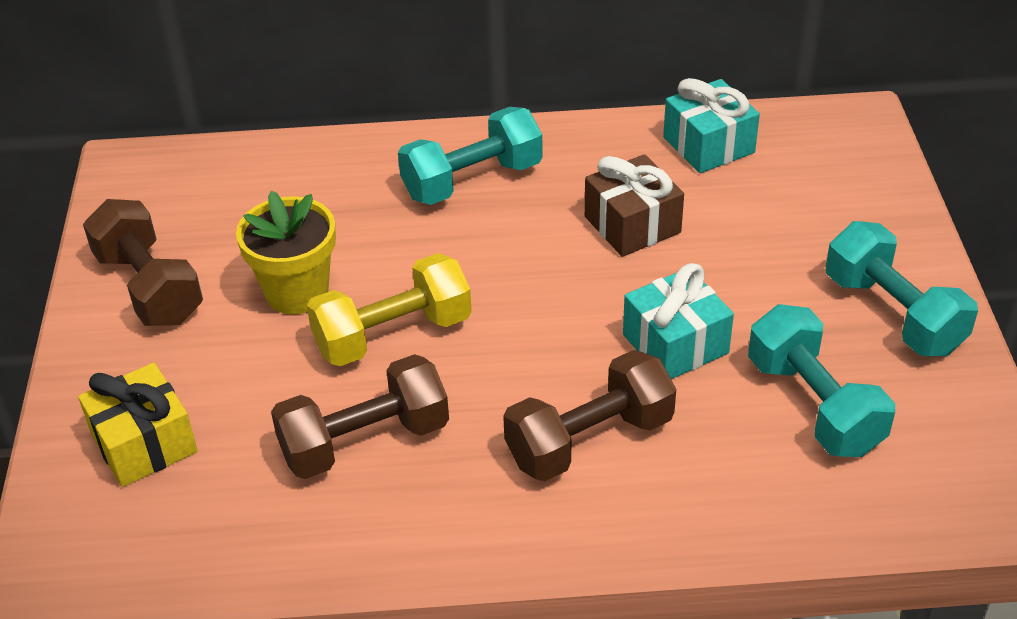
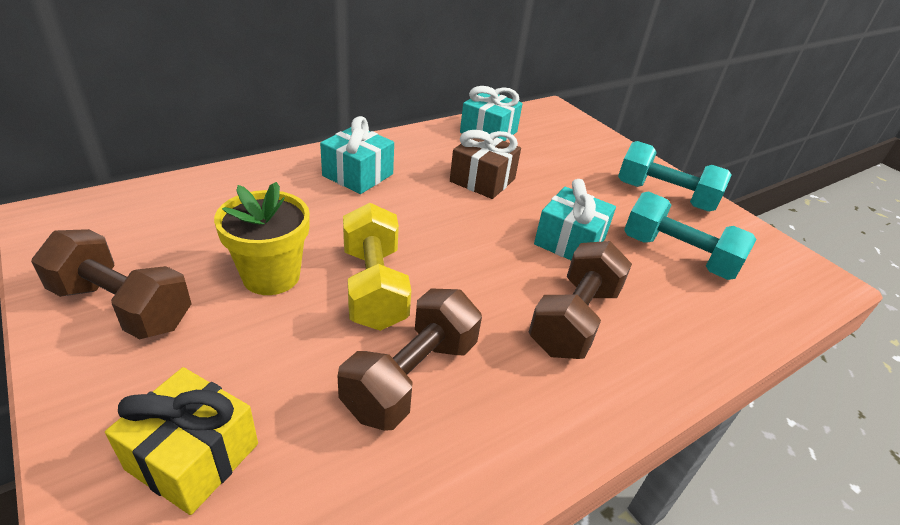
camera: 35 degrees left, 5 degrees down
(393, 335) = (374, 287): yellow dumbbell -> yellow dumbbell turned 45 degrees counterclockwise
(472, 181) = (358, 175): turquoise dumbbell -> turquoise gift

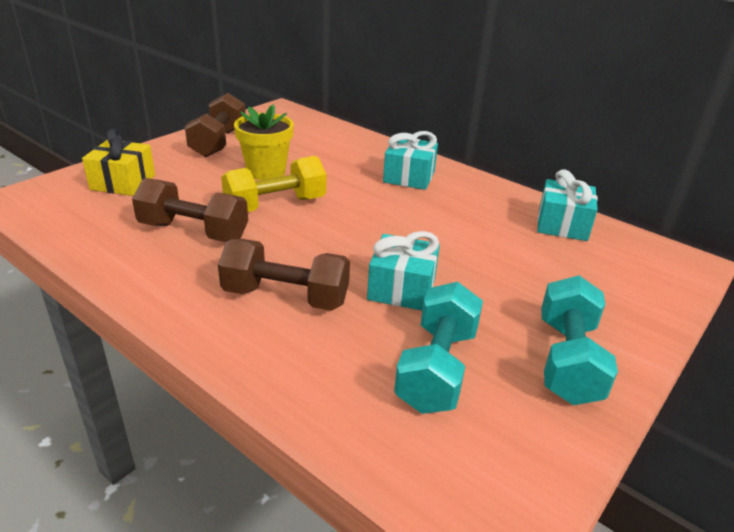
camera: 75 degrees right, 5 degrees down
(482, 180) = (462, 231): brown gift -> none

